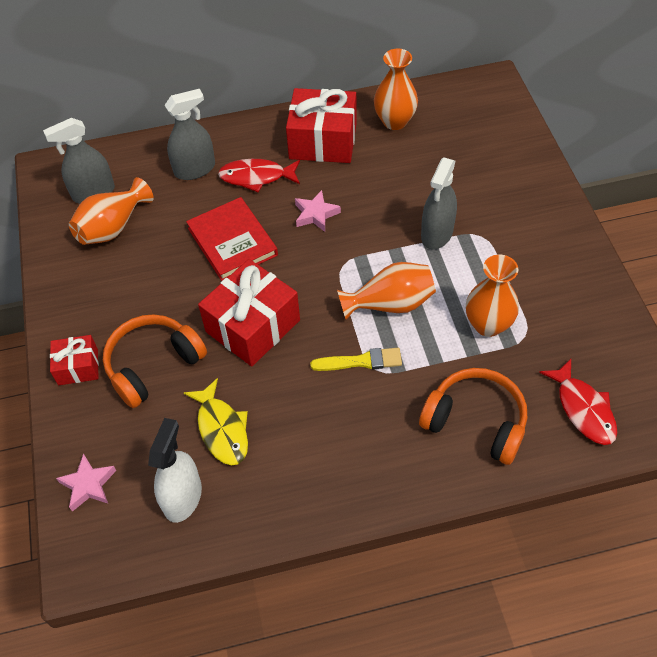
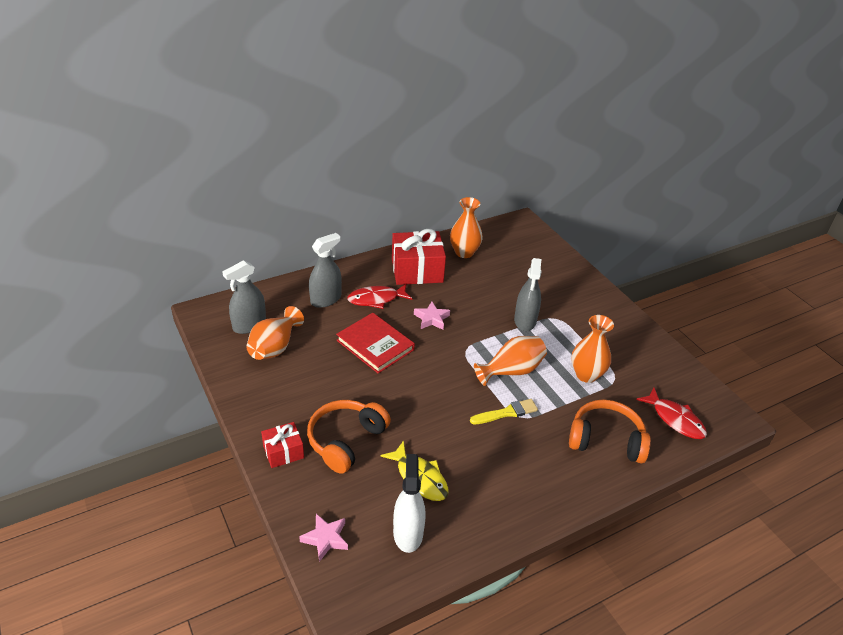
camera: 20 degrees left, 15 degrees down
(253, 326) = (414, 401): red gift -> none

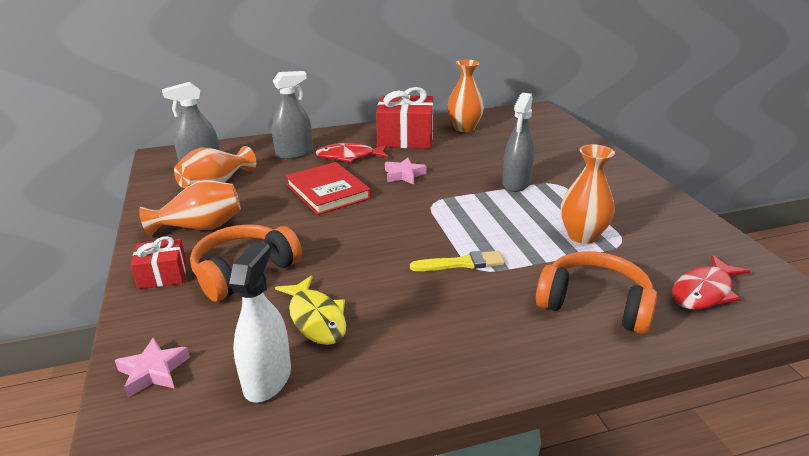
camera: 15 degrees right, 10 degrees down
(511, 371) = (483, 225): orange vase -> orange vase (200, 227)
(675, 419) = (704, 291): red fish -> red fish turned 75 degrees clockwise

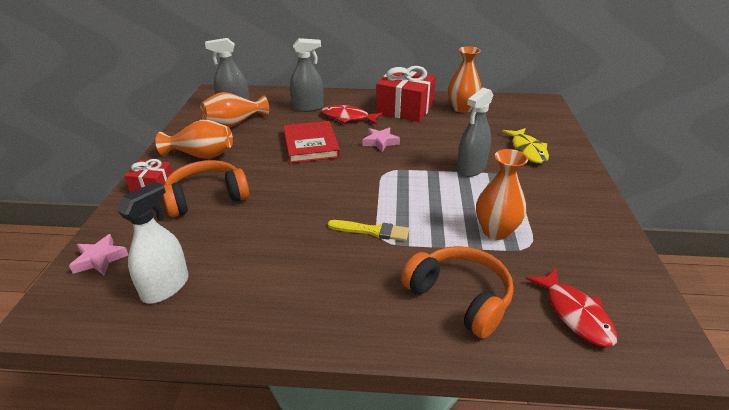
camera: 20 degrees right, 5 degrees up
(316, 318) = (230, 248): yellow fish -> yellow fish (527, 150)
(704, 291) = (575, 314): red fish -> red fish turned 90 degrees counterclockwise

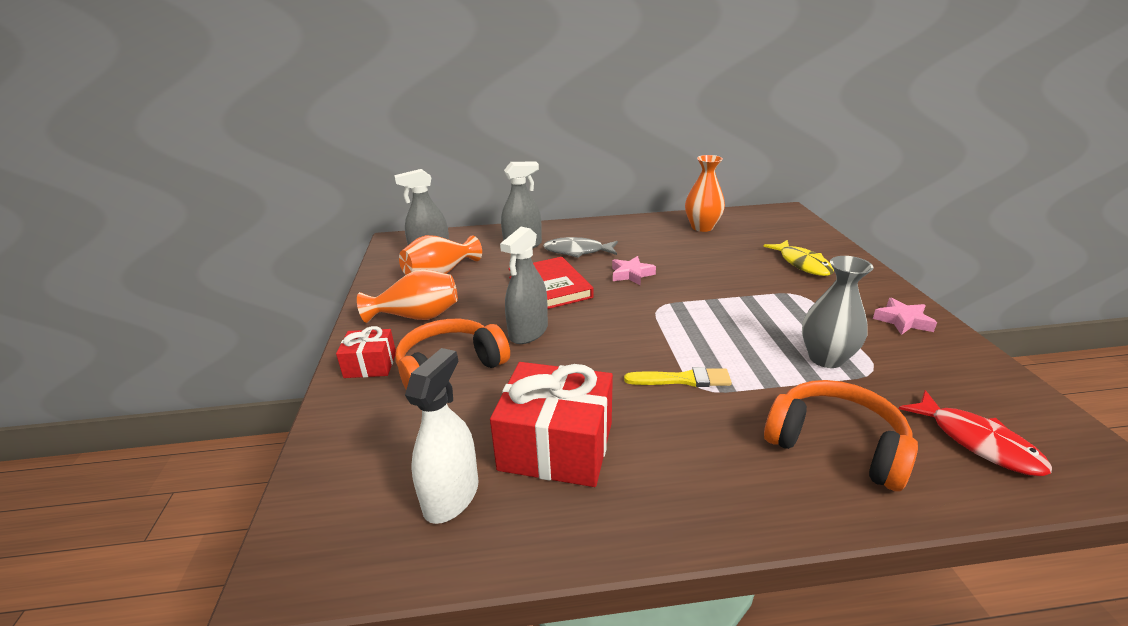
camera: 10 degrees left, 5 degrees down
(100, 259) = (338, 472): pink star -> pink star (902, 321)
(348, 118) = (577, 251): red fish -> grey fish
(404, 109) = (638, 235): red gift -> red gift (556, 446)
(471, 168) = (753, 291): grey spray bottle -> grey spray bottle (528, 332)
(496, 231) = (826, 358): orange vase -> grey vase

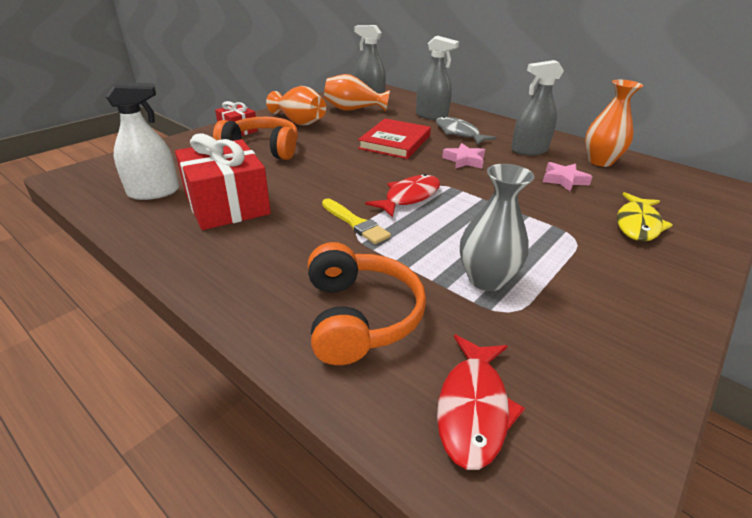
camera: 45 degrees right, 5 degrees up
(528, 332) = (332, 155): grey spray bottle -> grey spray bottle (529, 150)
(665, 330) = (409, 197): none -> red fish
(902, 321) = (637, 310): pink star -> pink star (564, 180)

